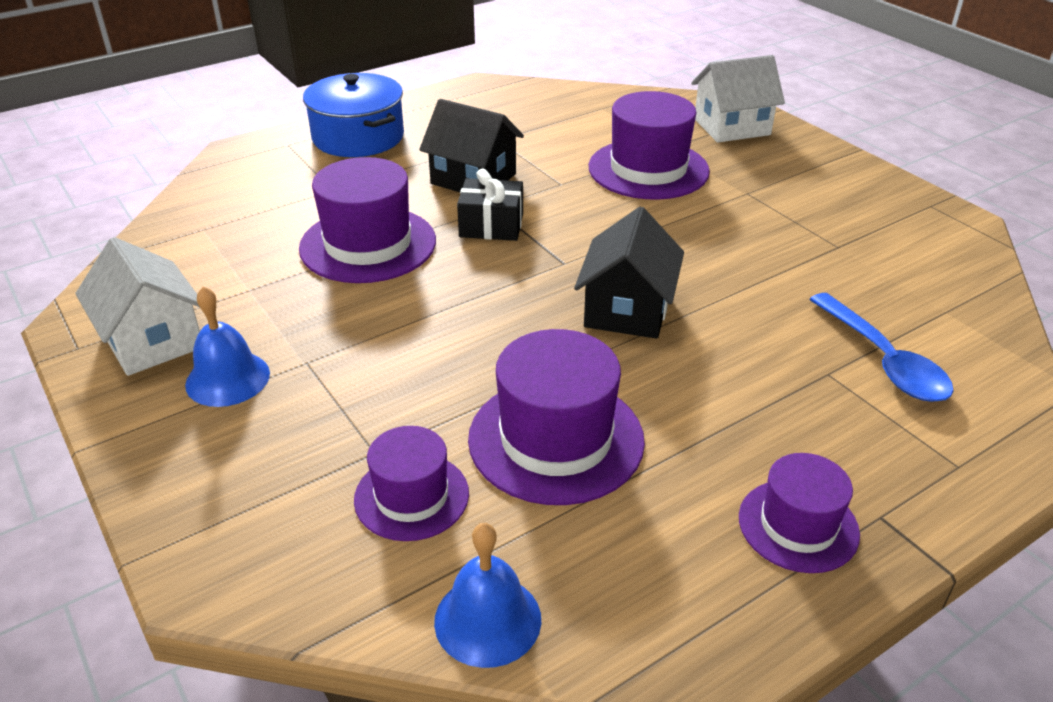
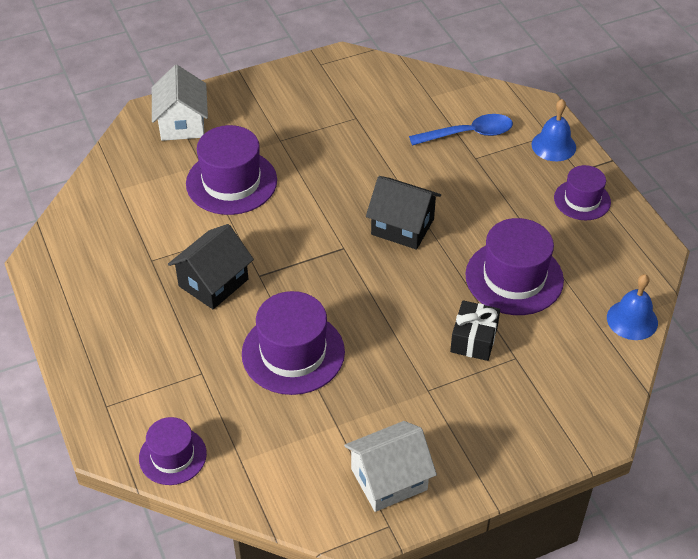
camera: 80 degrees left, 10 degrees up
(227, 378) = (438, 432): blue bell -> blue bell (553, 145)
(358, 137) = (112, 353): blue pot -> none
(411, 496) = (551, 343): purple hat -> purple hat (172, 456)
(491, 226) = (286, 280): black gift -> black gift (474, 339)

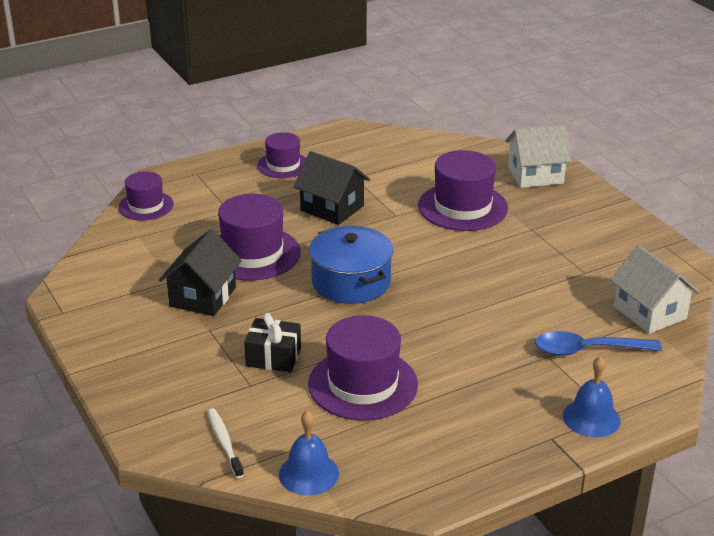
camera: 85 degrees right, 15 degrees down
(355, 276) = (351, 282): none -> blue pot
(389, 479) = (110, 310): white house -> white house (649, 312)
(402, 227) = (424, 308): black house -> black house (203, 297)
(468, 134) = (587, 350): blue spoon -> blue spoon turned 105 degrees clockwise
(582, 200) = (499, 439): purple hat -> purple hat (283, 165)
(597, 377) = (224, 442): none -> white toothbrush

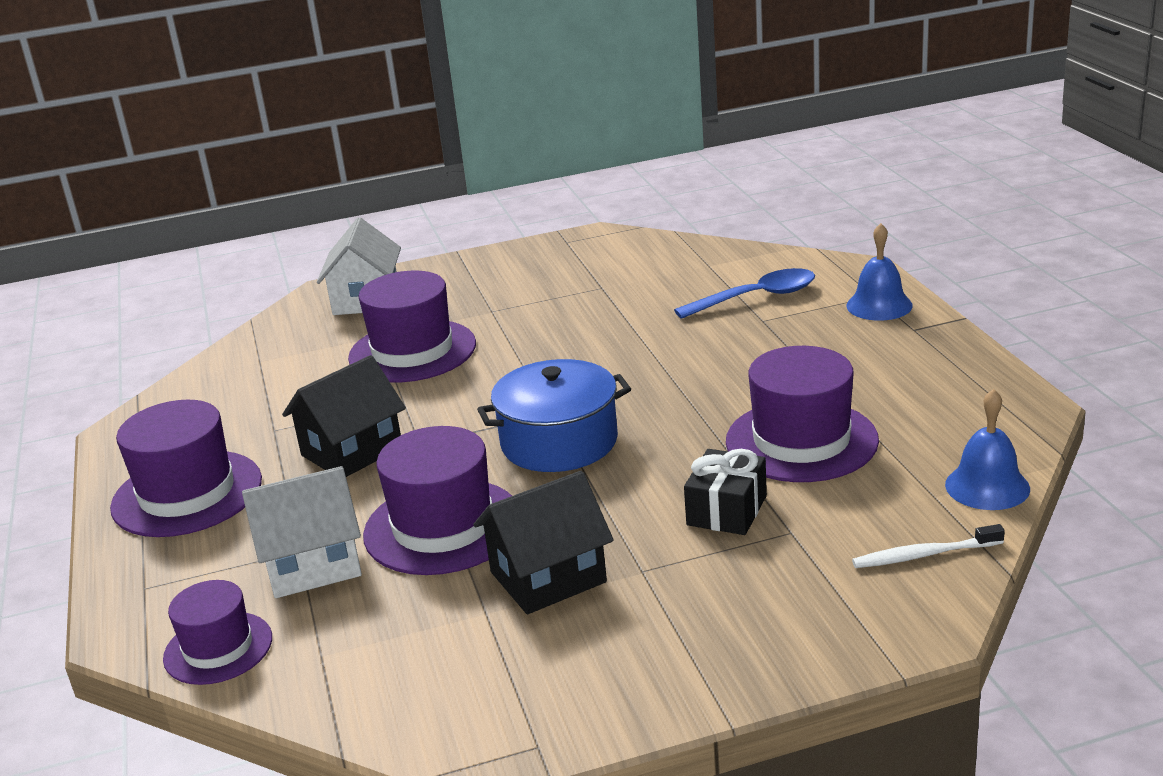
camera: 75 degrees left, 5 degrees down
(203, 297) = (548, 577): black house -> black house turned 60 degrees counterclockwise
(283, 165) = (187, 493): purple hat -> purple hat, size x1.64
(587, 350) = (756, 298): blue spoon -> blue spoon turned 120 degrees counterclockwise
(649, 312) = (694, 260): white house -> white house (312, 565)

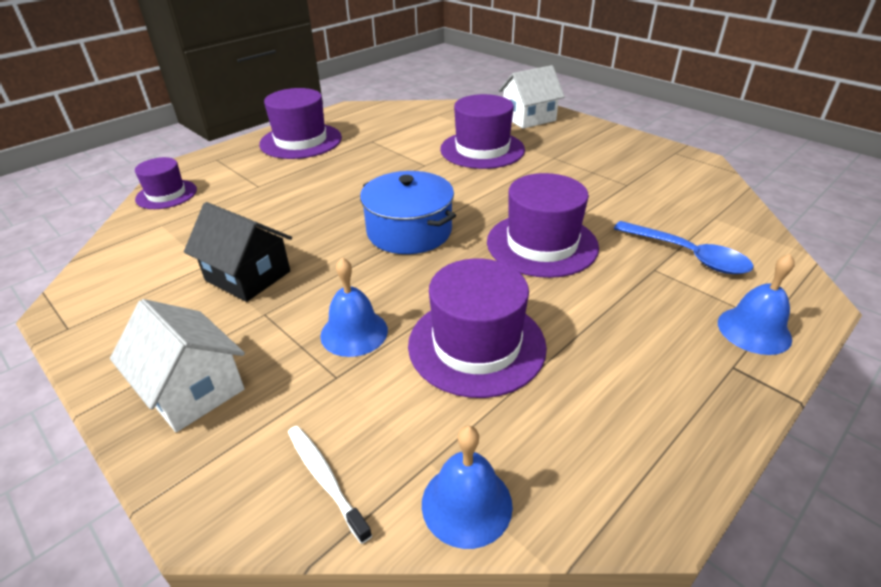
camera: 60 degrees right, 10 degrees up
(312, 565) = (244, 194): white house -> white house (192, 389)
(351, 451) = (361, 168): black house -> none
(443, 526) = (294, 221): purple hat -> purple hat (542, 244)
(727, 510) = (354, 332): black gift -> blue bell

